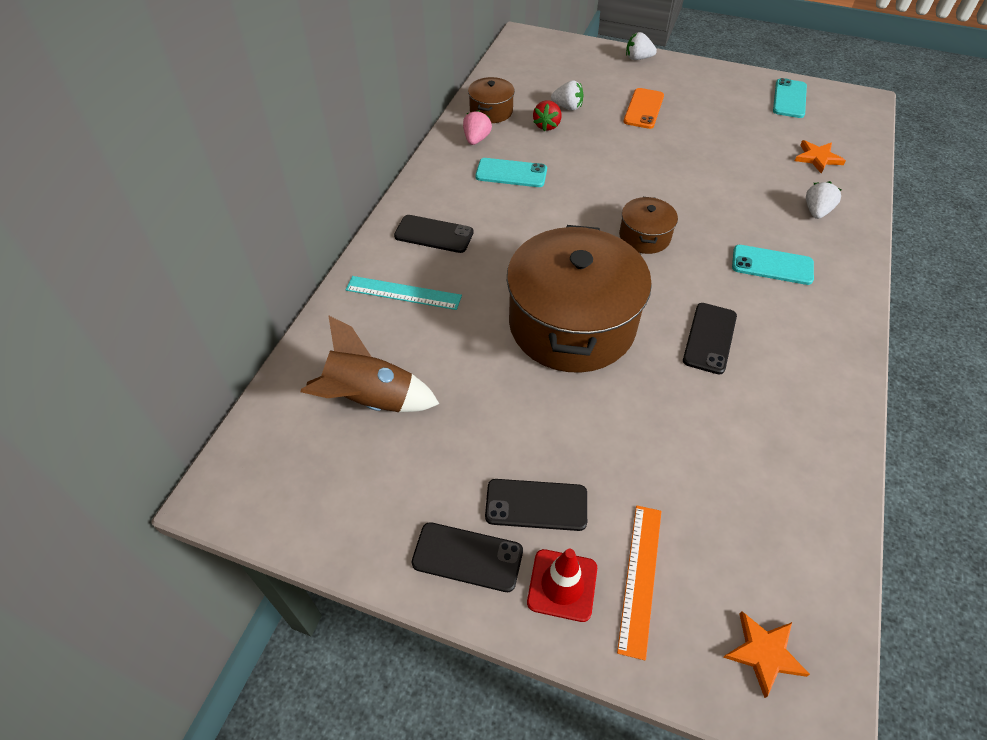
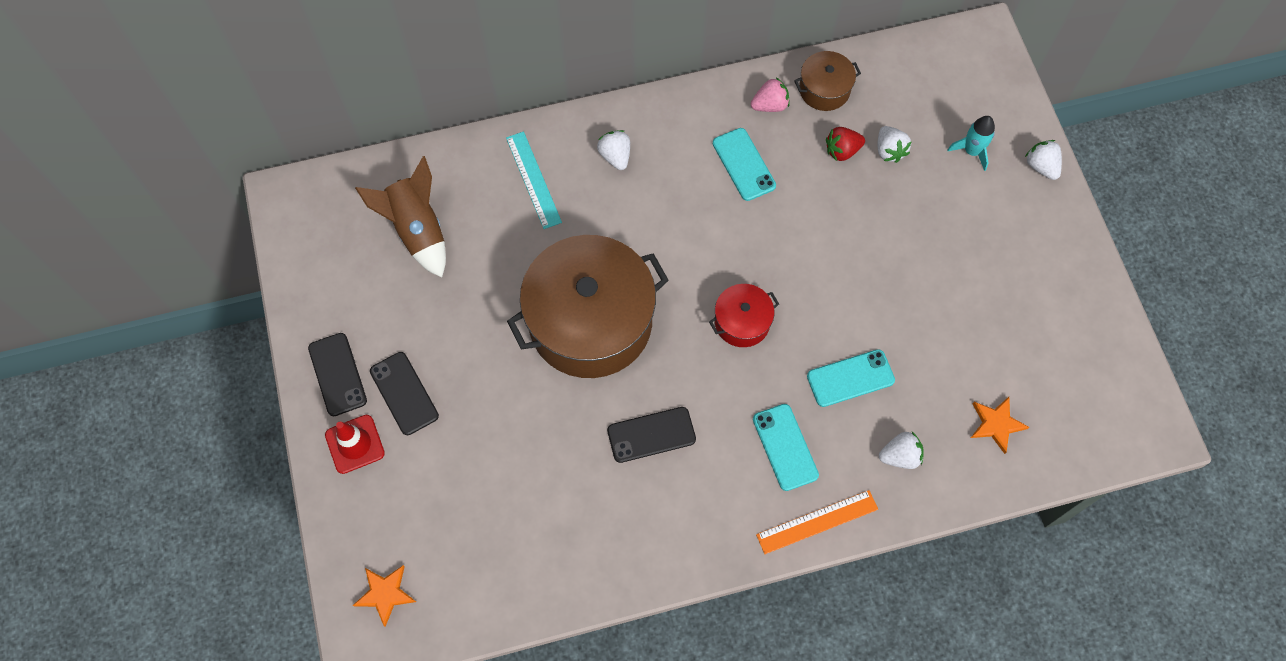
camera: 55 degrees right, 15 degrees up
(434, 234) = (615, 156): black phone -> white strawberry
(601, 77) = (971, 151): none -> turquoise rocket
(640, 578) = (391, 490): orange ruler -> orange ruler (817, 521)
(643, 109) = (946, 220): orange phone -> none
(644, 236) = (742, 322): brown pot -> red pot
(789, 99) = (1092, 353): turquoise phone -> turquoise phone (850, 378)

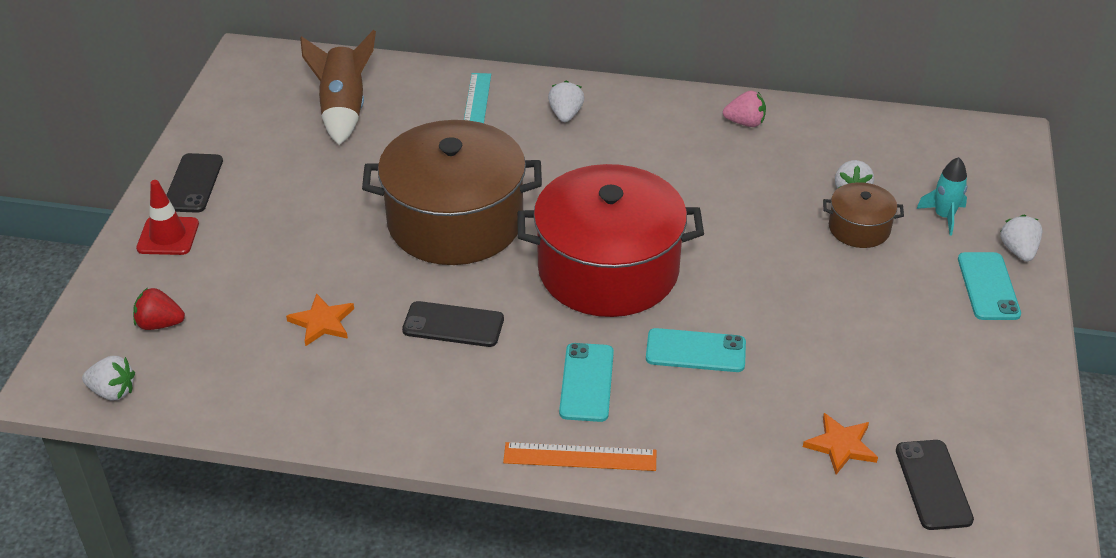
camera: 25 degrees right, 25 degrees down
(385, 594) = (103, 354): orange star -> orange star (322, 322)
(404, 393) = (241, 216): black phone -> black phone (933, 485)
(742, 322) = (608, 270): red pot -> red pot, size x2.22
(743, 164) = (689, 156): turquoise phone -> turquoise phone (988, 286)
(824, 89) = (809, 127): brown pot -> brown pot (859, 228)
(842, 151) = (800, 176): red strawberry -> red strawberry (160, 324)
(900, 456) = (710, 434): white strawberry -> white strawberry (113, 391)

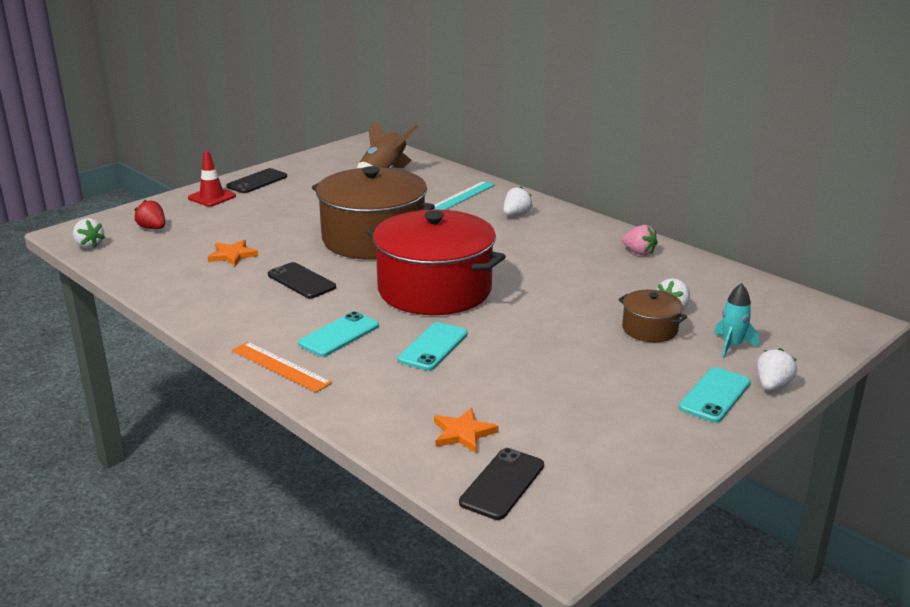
camera: 35 degrees right, 15 degrees down
(695, 351) = (433, 347): turquoise phone -> turquoise phone turned 75 degrees clockwise

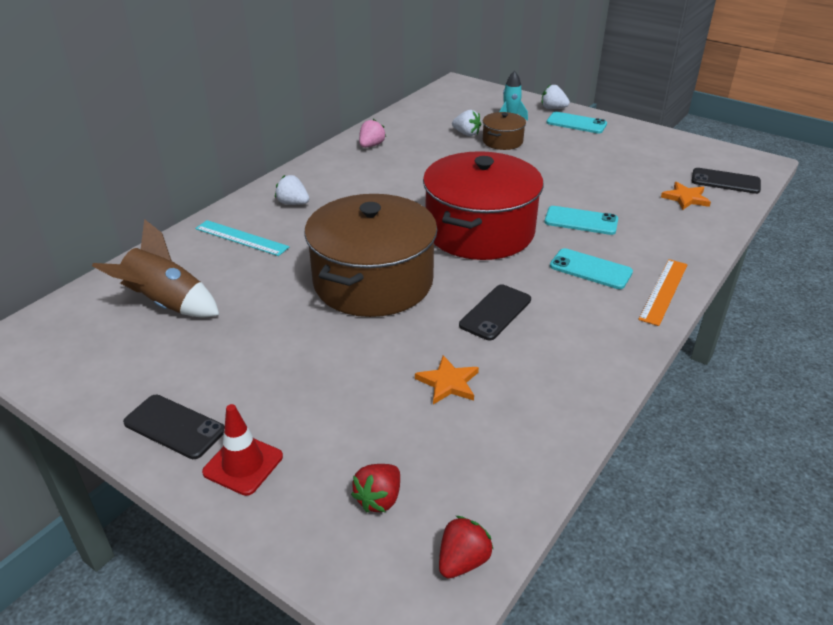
camera: 100 degrees left, 10 degrees up
(89, 245) = (462, 561): white strawberry -> red strawberry

